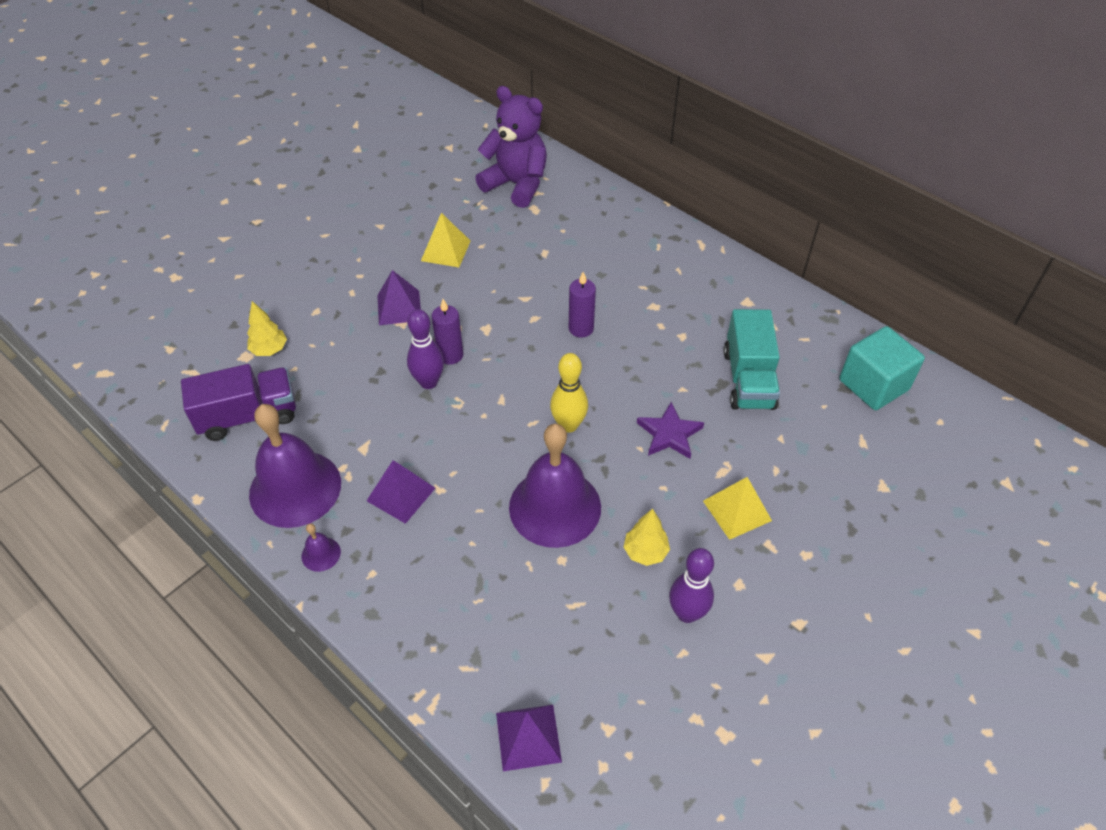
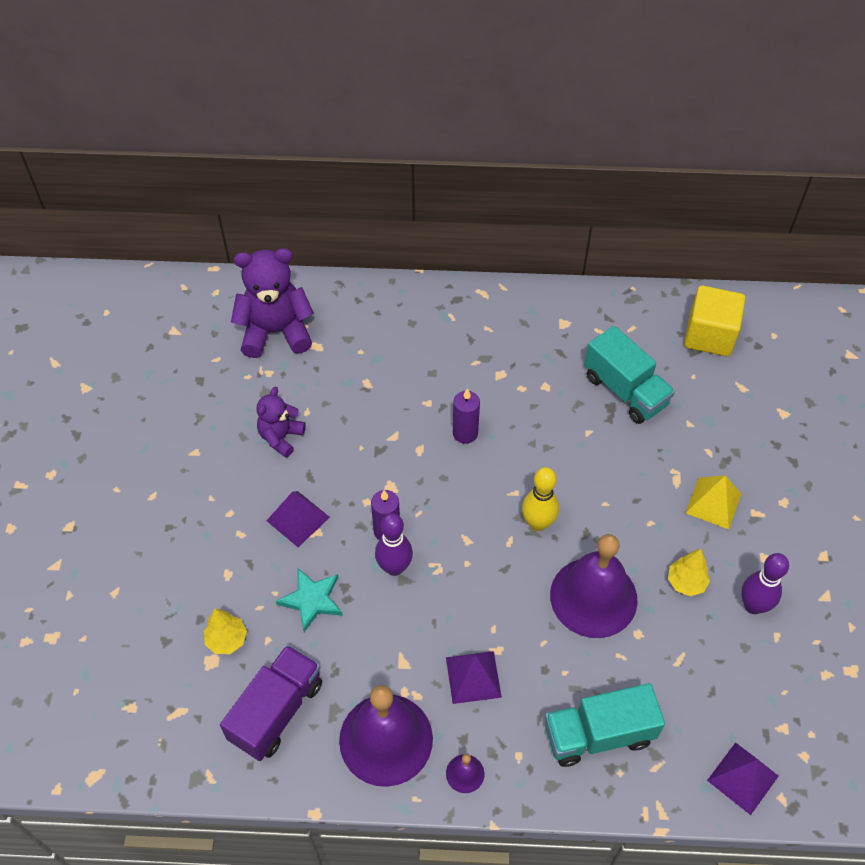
camera: 40 degrees left, 5 degrees up
(349, 364) = (312, 600): none -> turquoise star
(446, 250) = (281, 437): yellow pyramid -> purple teddy bear
(448, 607) = (598, 734): none -> turquoise truck
(669, 434) = (614, 476): purple star -> none
(873, 385) = (709, 335): turquoise cube -> yellow cube

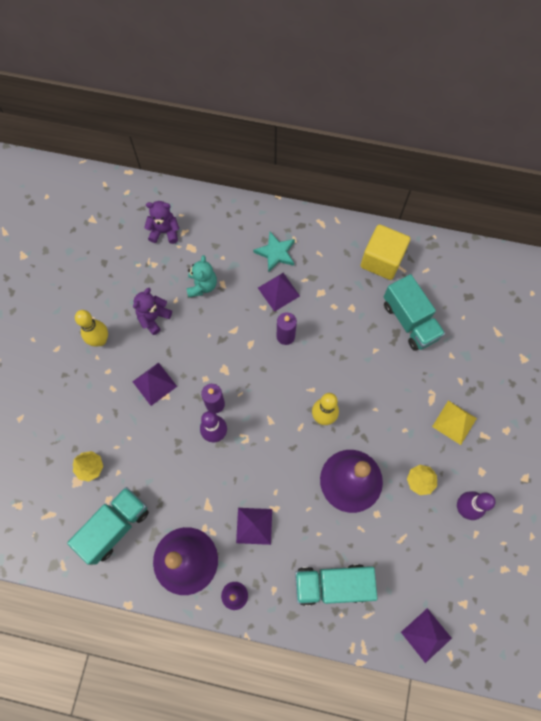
camera: 10 degrees right, 15 degrees up
(211, 476) = (100, 340): none -> yellow bowling pin
(276, 332) = (164, 231): purple teddy bear -> purple teddy bear, size x0.58
(276, 711) = (115, 526): purple truck -> turquoise truck
(312, 600) = (153, 448): turquoise star -> turquoise star (276, 253)
(339, 389) = (202, 285): none -> turquoise teddy bear
(444, 381) = (278, 291): none -> purple pyramid
(709, 335) = (483, 285): yellow cube -> yellow cube (382, 260)

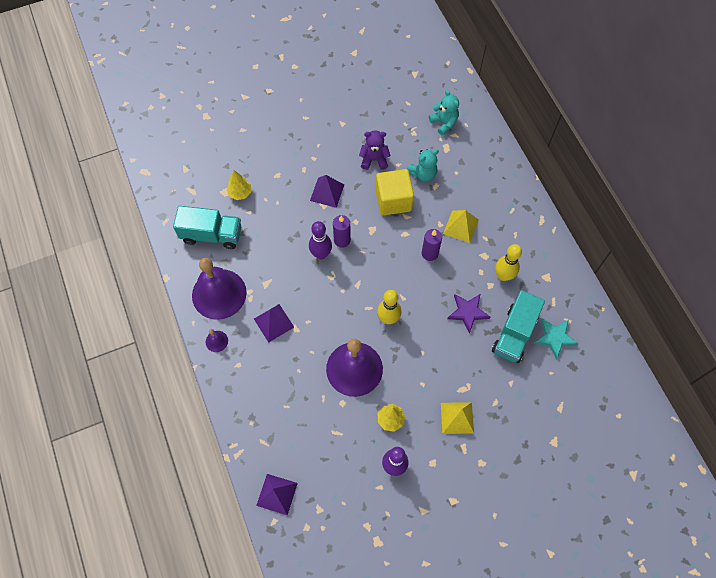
camera: 55 degrees right, 5 degrees down
(100, 340) = (331, 138): yellow bowling pin -> yellow bowling pin (503, 276)
(164, 231) = (444, 123): purple teddy bear -> turquoise teddy bear
(276, 253) = (490, 205): turquoise star -> turquoise star (554, 338)
(278, 291) = (461, 226): purple pyramid -> yellow pyramid
(332, 584) = (269, 403): turquoise truck -> none
(364, 344) = (467, 312): none -> purple star
(382, 260) = (548, 282): yellow cube -> yellow cube (393, 200)

